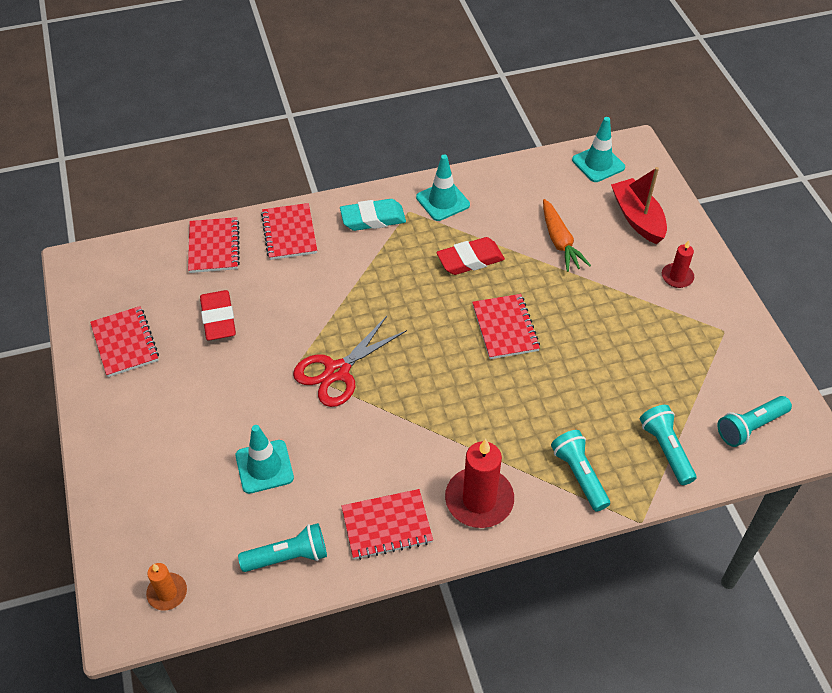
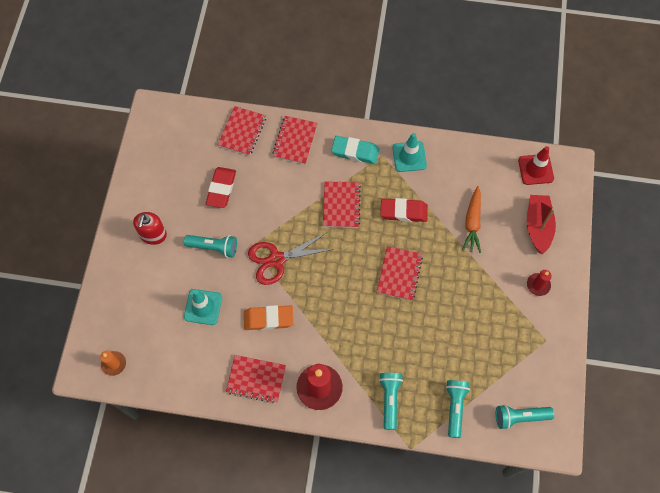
camera: 25 degrees right, 15 degrees up
(125, 343) = (158, 182): red notebook -> red notebook (341, 205)
(148, 407) = (153, 235): none -> red soap dispenser
(288, 556) = (190, 372): turquoise flashlight -> turquoise flashlight (213, 247)
(364, 445) = (268, 319): none -> orange eraser
(598, 164) = (535, 169): turquoise traffic cone -> red traffic cone

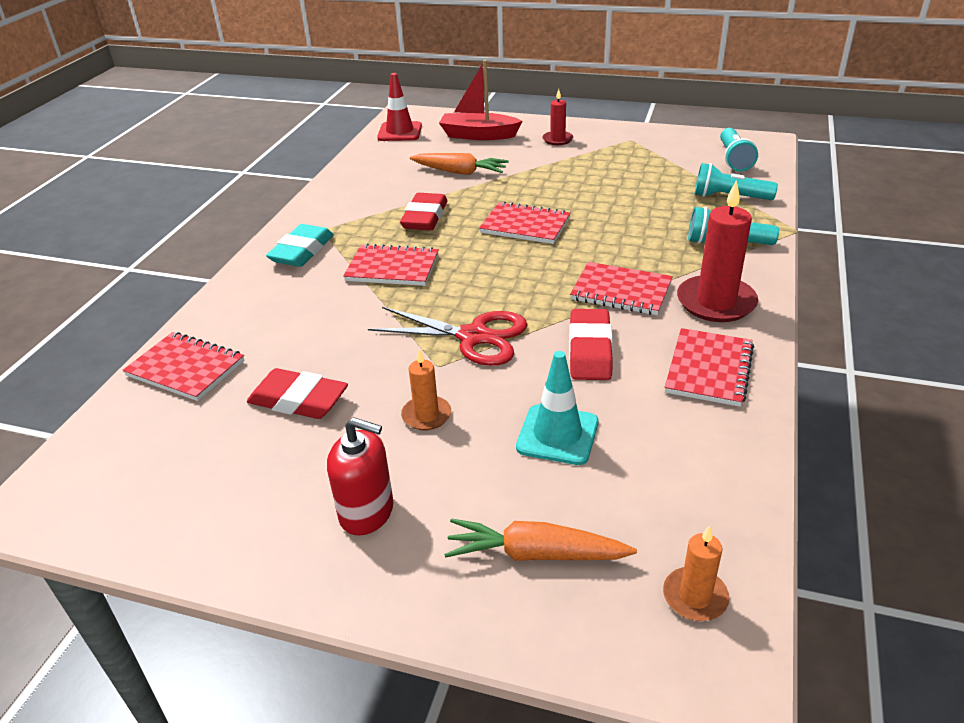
camera: 80 degrees left, 30 degrees down
(133, 303) = (535, 554): none -> orange carrot
(213, 247) = (426, 415): turquoise flashlight -> orange candle
(268, 319) = (590, 350): orange eraser -> red eraser
(276, 259) = (473, 337): red scissors -> red scissors turned 60 degrees counterclockwise
(295, 141) = (245, 308): red notebook -> red notebook (621, 291)
(409, 157) = (336, 209): turquoise traffic cone -> none

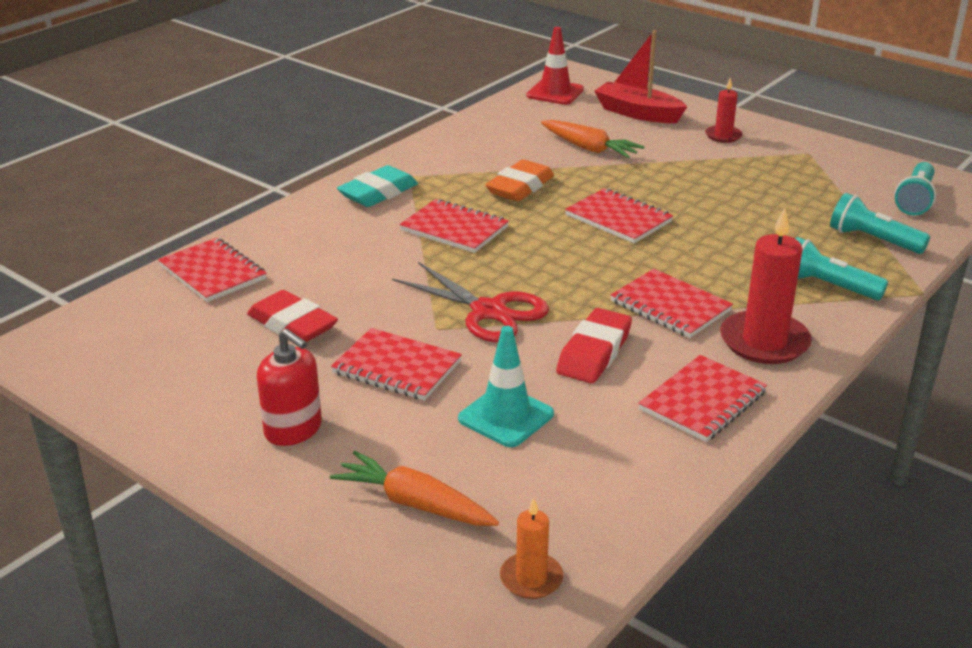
camera: 20 degrees right, 5 degrees down
(425, 217) = (520, 187): red eraser -> orange eraser
(426, 415) = (397, 367): orange candle -> red notebook

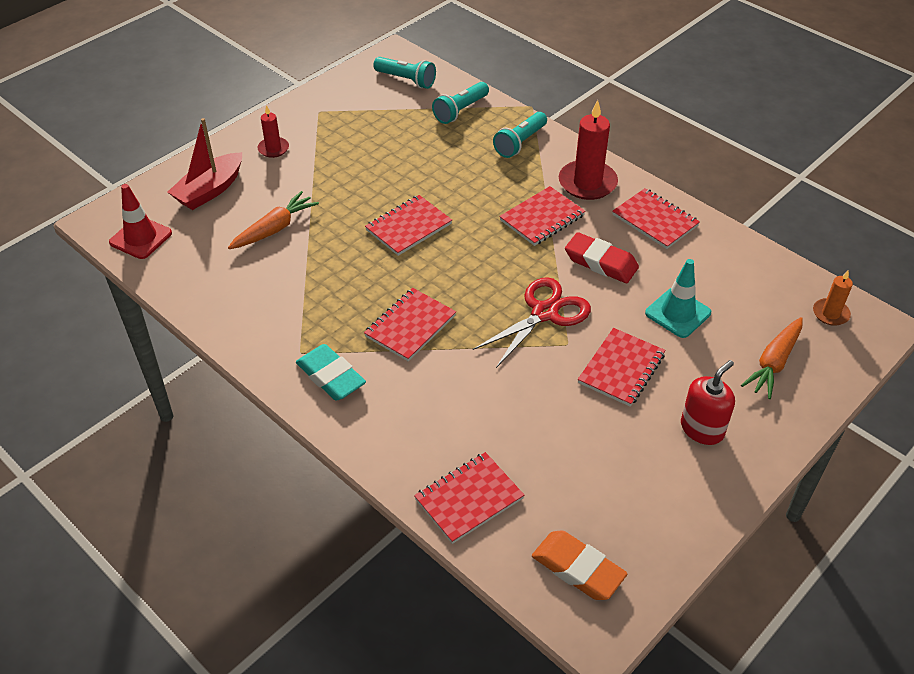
camera: 85 degrees left, 15 degrees up
(292, 324) = (560, 435): red eraser -> none
(520, 187) = (340, 279): orange eraser -> orange eraser (578, 569)

